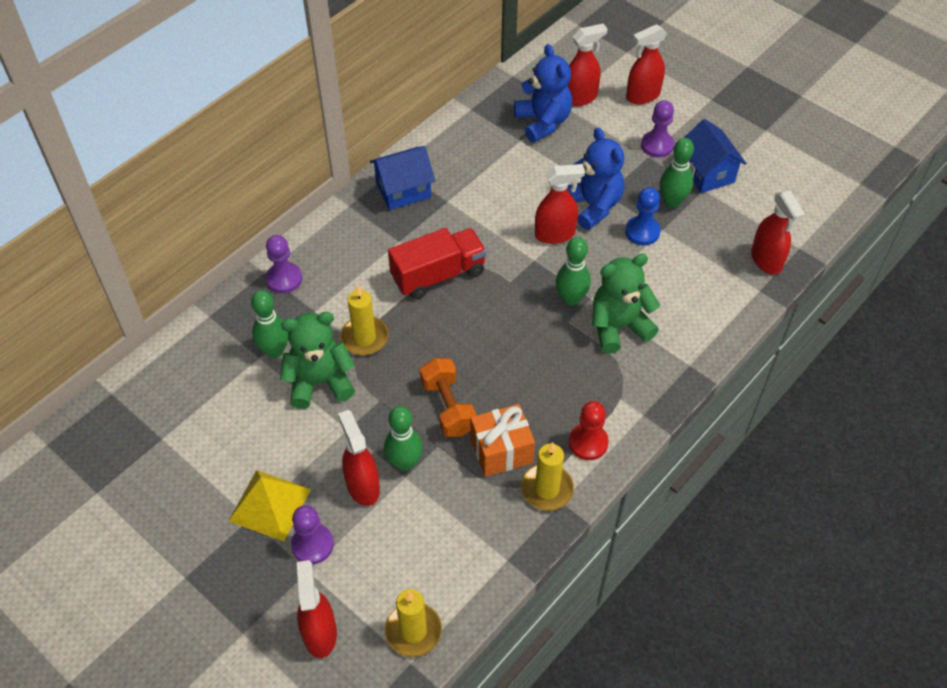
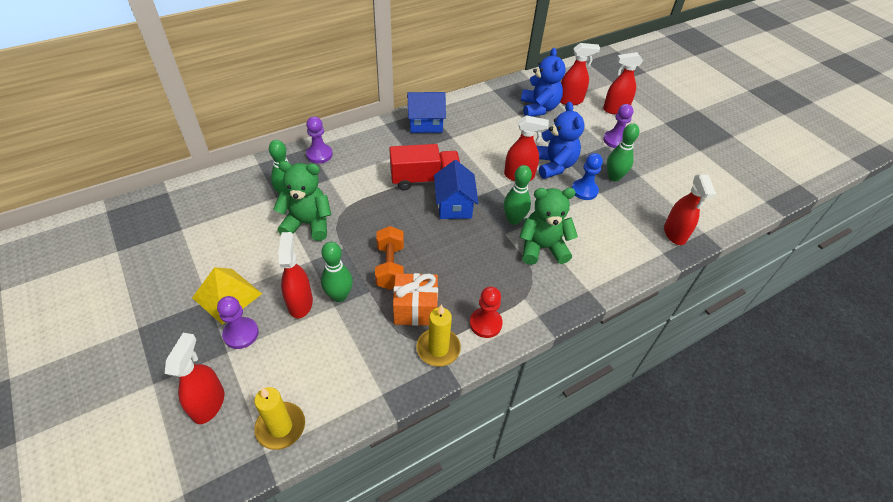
camera: 15 degrees right, 5 degrees down
(364, 338) = (354, 204): yellow candle -> none
(707, 173) = (646, 166): blue house -> blue house (454, 205)

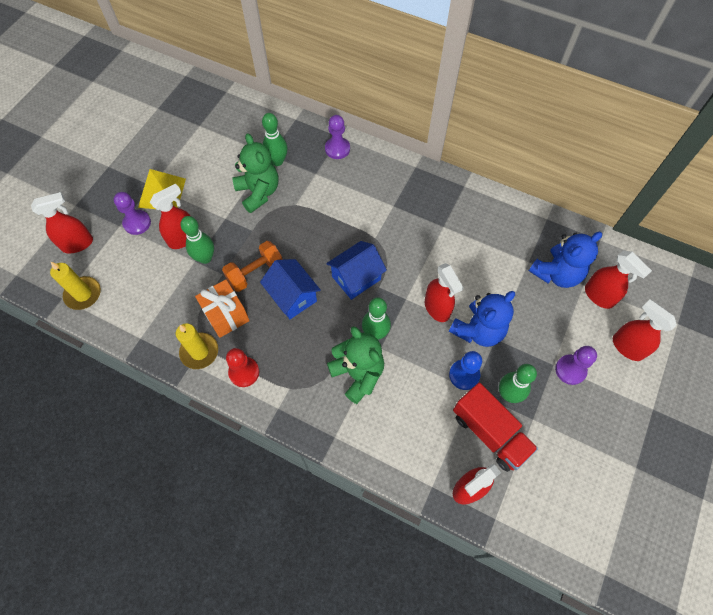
camera: 60 degrees right, 15 degrees up
(425, 124) = (443, 196): blue house -> blue house (292, 296)
(425, 179) = (370, 238): red truck -> red truck (489, 432)

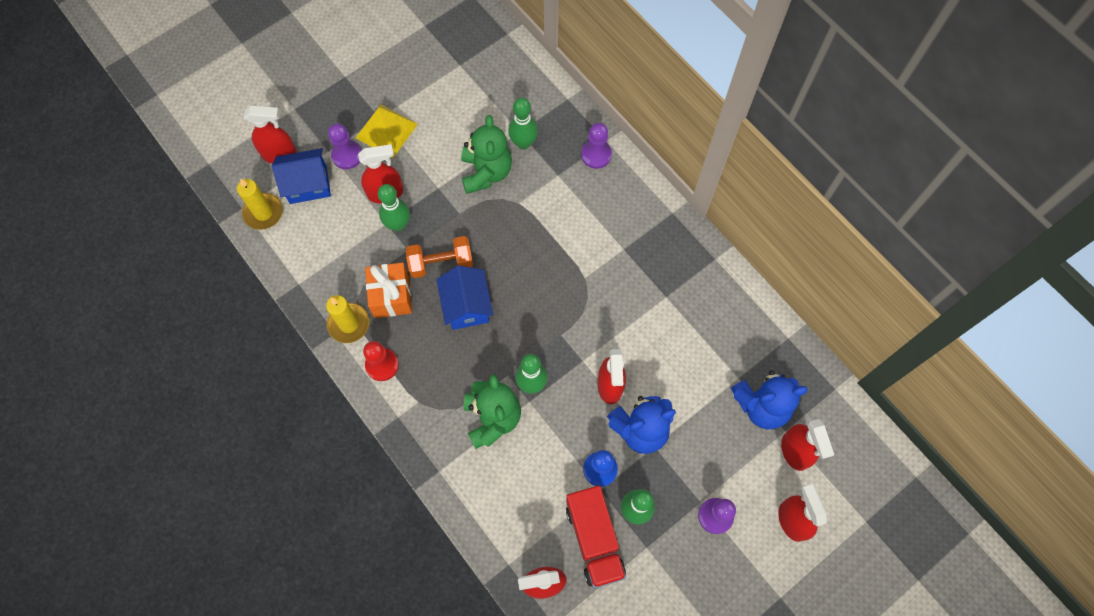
camera: 25 degrees right, 5 degrees up
(356, 278) = (542, 314): blue house -> blue house (308, 184)

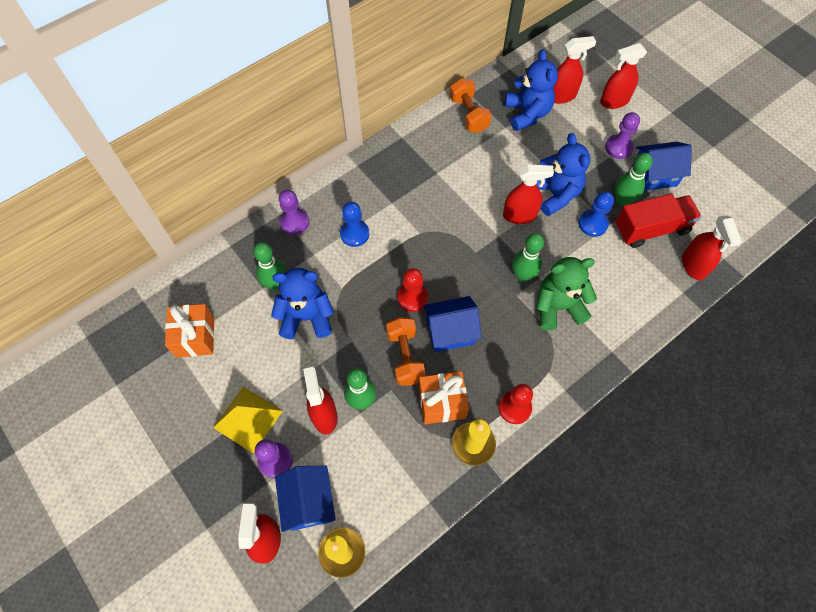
camera: 90 degrees left, 5 degrees down
(468, 80) = (195, 337): none -> orange gift
(486, 172) = (306, 317): green teddy bear -> blue teddy bear
(506, 270) = (412, 298): none -> red pawn
(582, 213) = (354, 234): none -> blue pawn
(674, 556) = (654, 175): none -> blue house
(755, 335) = (468, 114): none -> orange dumbbell

